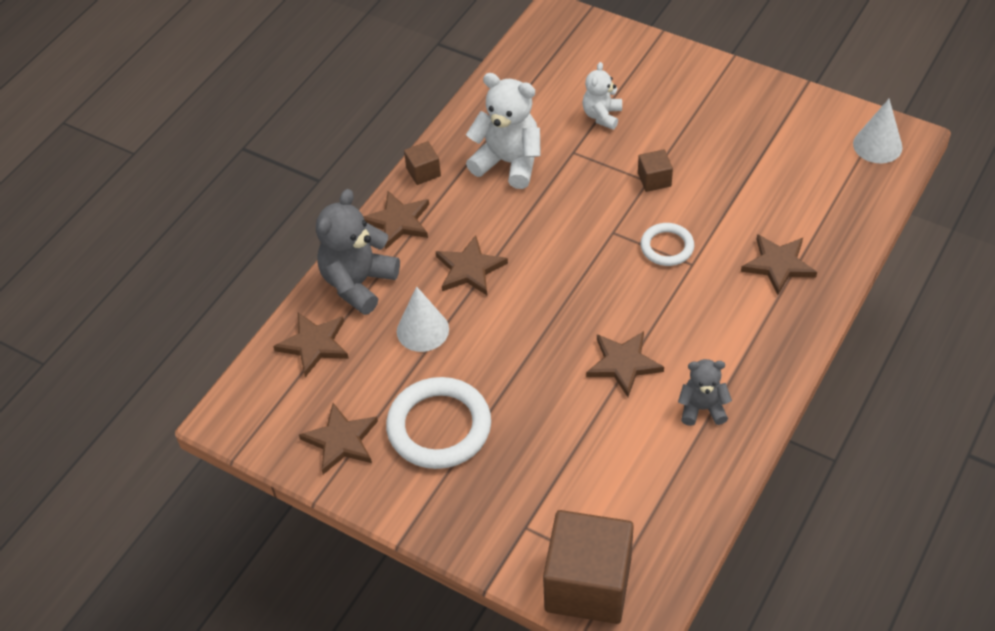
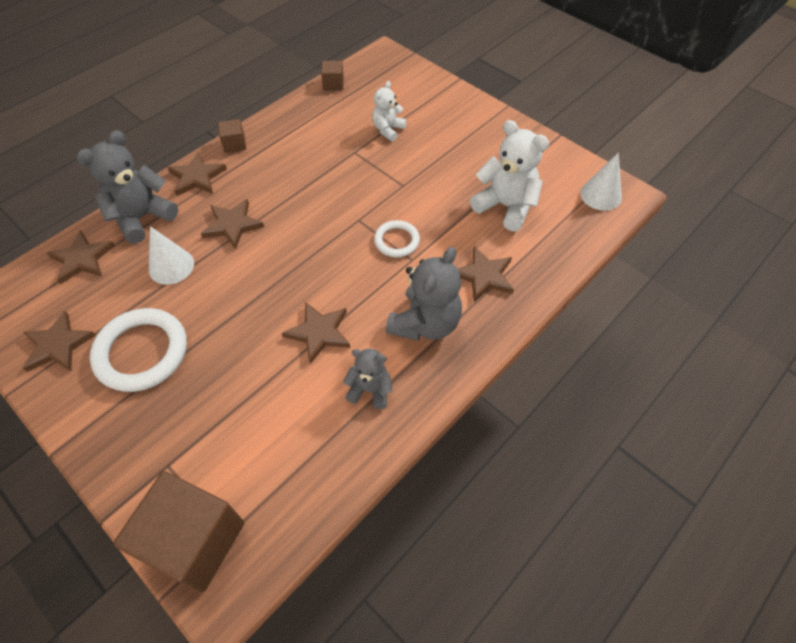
camera: 10 degrees right, 5 degrees up
(508, 162) = (301, 150): white teddy bear -> white teddy bear (505, 206)
(654, 180) = (408, 185): brown cube -> brown cube (333, 84)
(733, 329) = (425, 323): none -> grey teddy bear

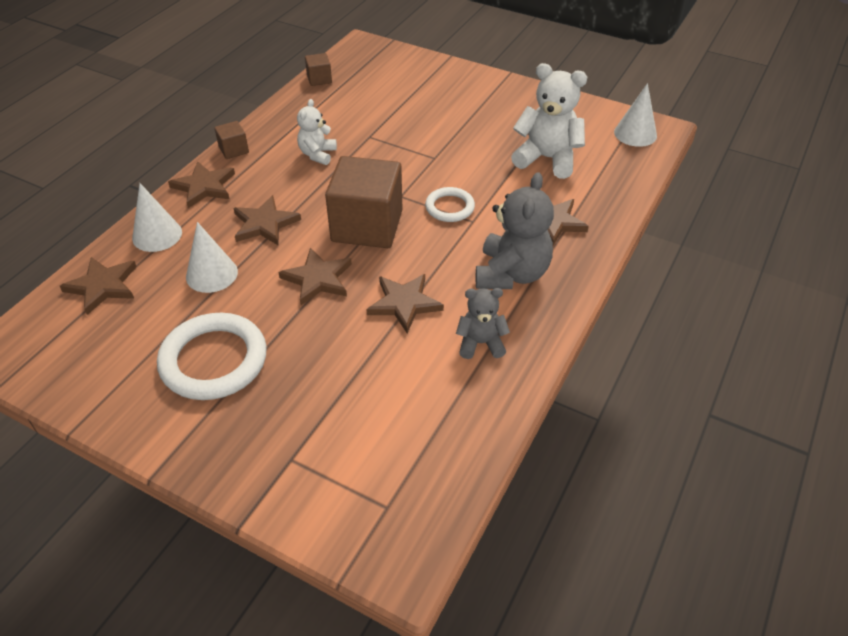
camera: 15 degrees left, 10 degrees down
(58, 345) = (110, 373): brown star -> brown star (318, 279)
(142, 218) = (157, 235): grey teddy bear -> white cone
(194, 540) = (353, 520): brown cube -> brown cube (367, 226)
(388, 130) = (396, 111): white teddy bear -> white teddy bear (317, 154)

